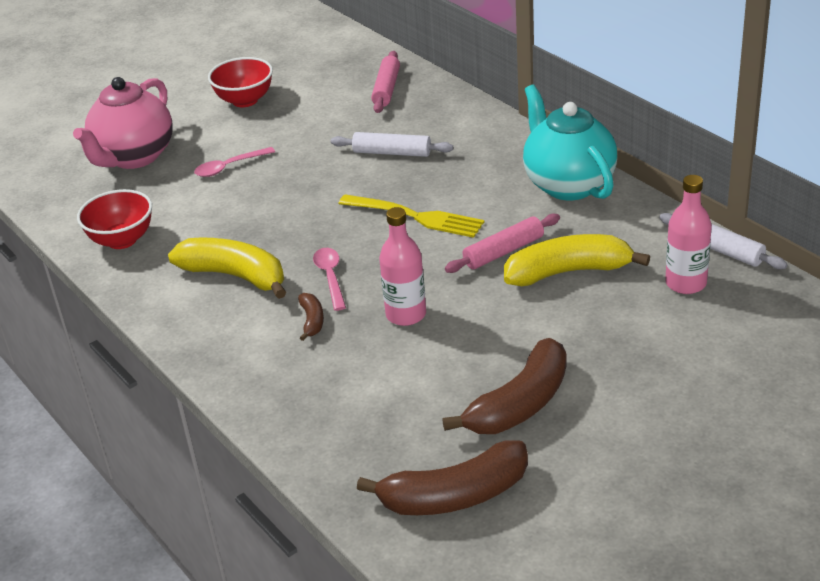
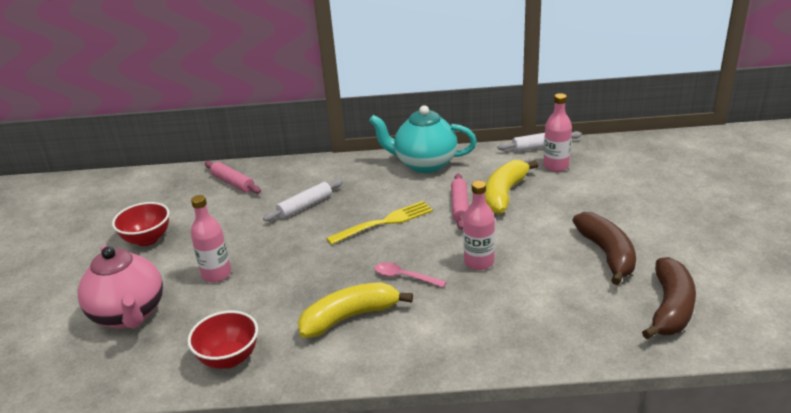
camera: 55 degrees left, 5 degrees down
(229, 167) = (216, 274): pink spoon -> pink bottle
(312, 321) = (442, 301): brown banana -> none

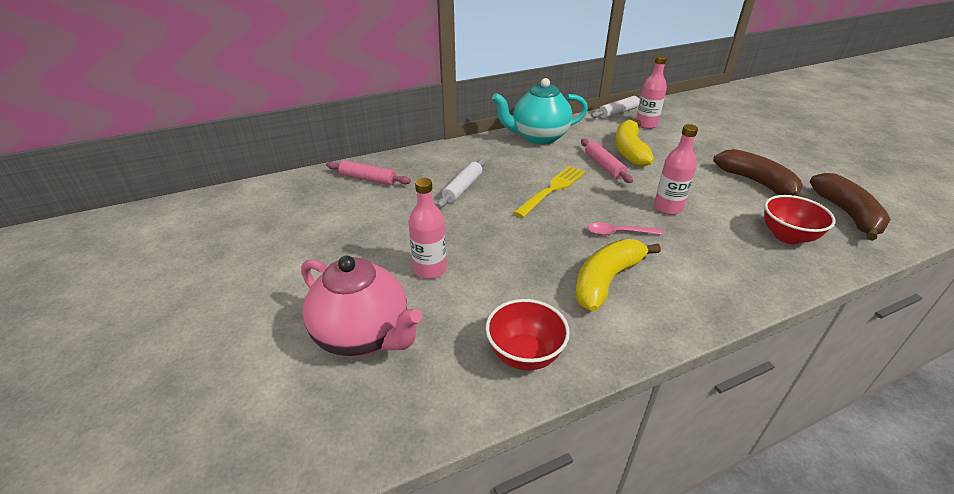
camera: 25 degrees left, 5 degrees up
(147, 239) = (317, 249): red bowl -> red bowl (787, 236)

